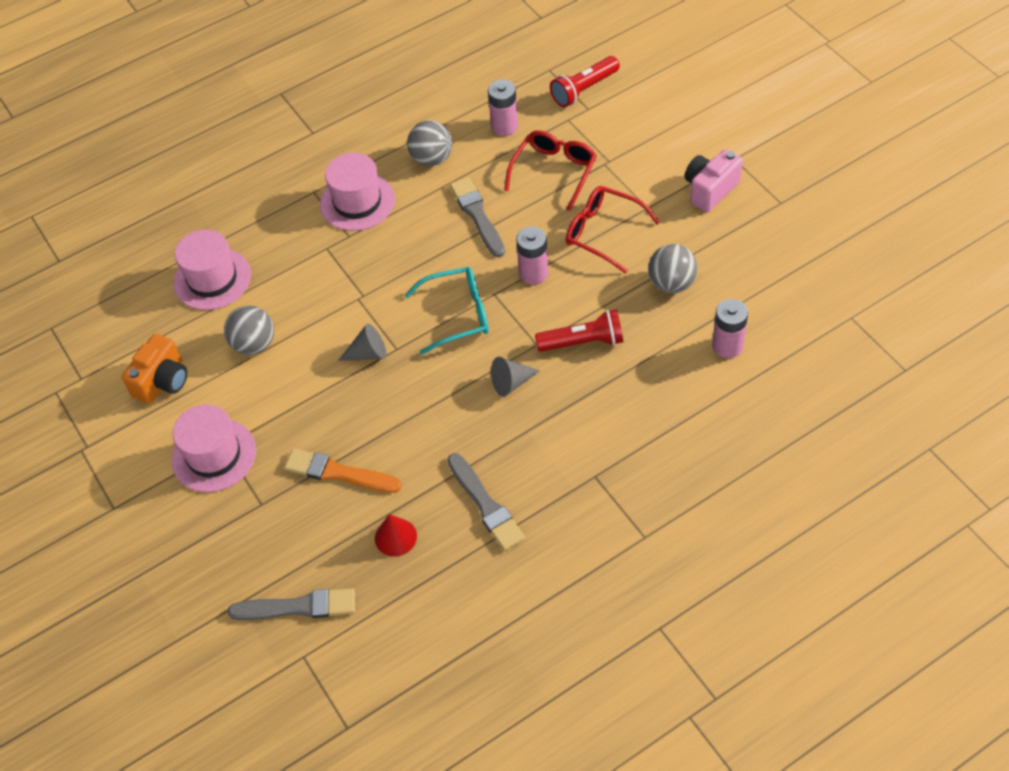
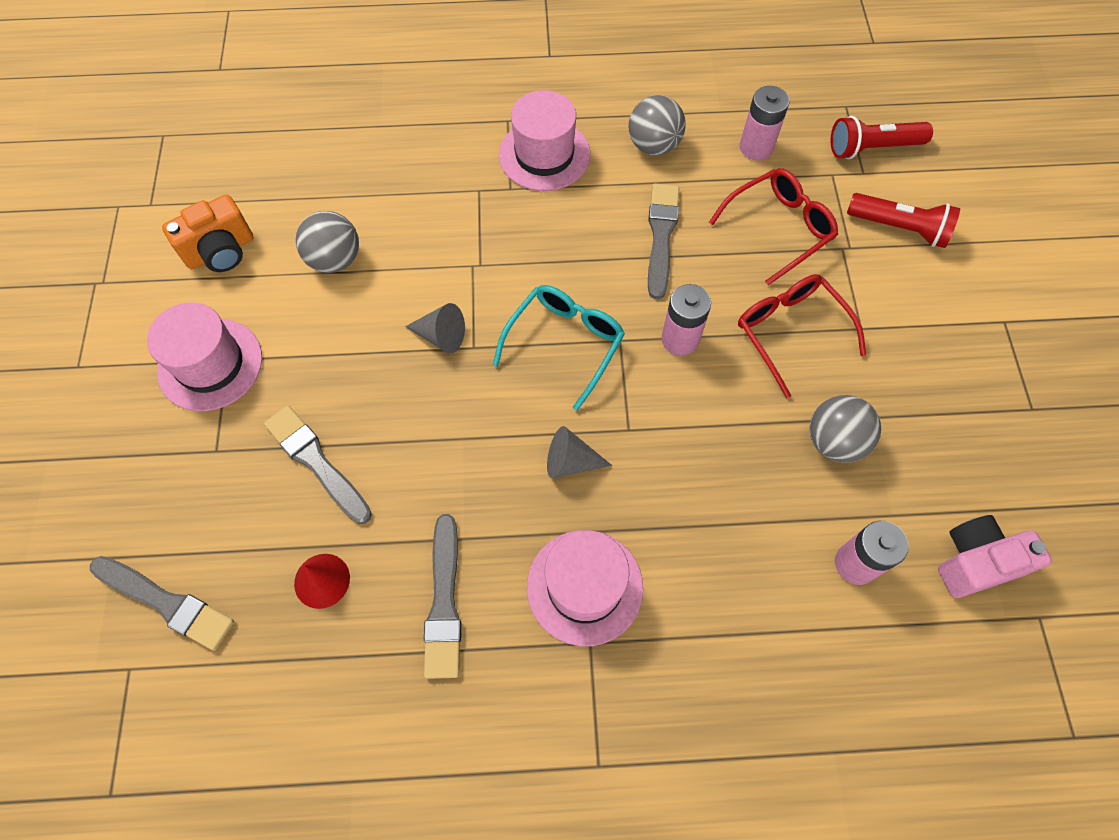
camera: 25 degrees right, 10 degrees up
(212, 279) = (345, 164): pink hat -> pink hat (584, 587)
(338, 473) = (316, 462): orange brush -> grey brush
(458, 314) = (565, 343): turquoise glasses -> turquoise glasses turned 75 degrees counterclockwise
(583, 342) = (684, 457): red flashlight -> red flashlight (899, 228)
(710, 190) = (952, 346): pink camera -> pink camera (975, 562)

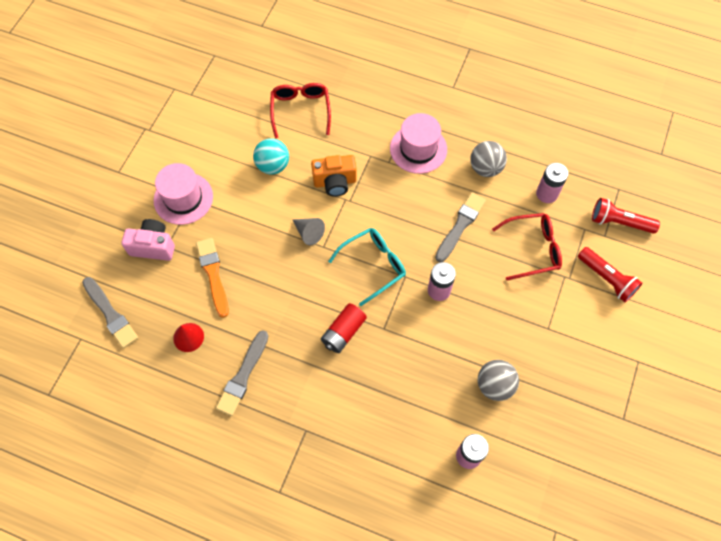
camera: 25 degrees right, 0 degrees up
(221, 251) = (215, 136): orange camera -> orange camera (335, 182)
(316, 462) = (213, 274): grey brush -> orange brush
(335, 259) = (273, 165): grey ball -> turquoise ball
(570, 462) = (343, 332): grey cone -> red battery
(584, 587) = (317, 401): pink hat -> none
(790, 332) = (505, 313): red glasses -> red glasses (300, 110)
(975, 562) = (536, 486): pink camera -> pink camera (153, 246)

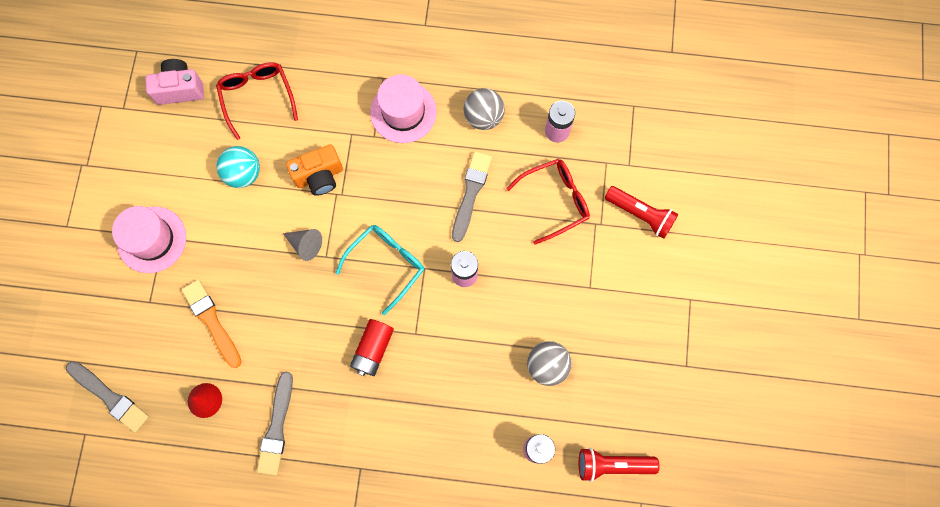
camera: 15 degrees left, 10 degrees up
(153, 246) = (134, 306): pink camera -> pink camera (180, 89)
(619, 222) = (641, 145): red flashlight -> red flashlight (612, 465)

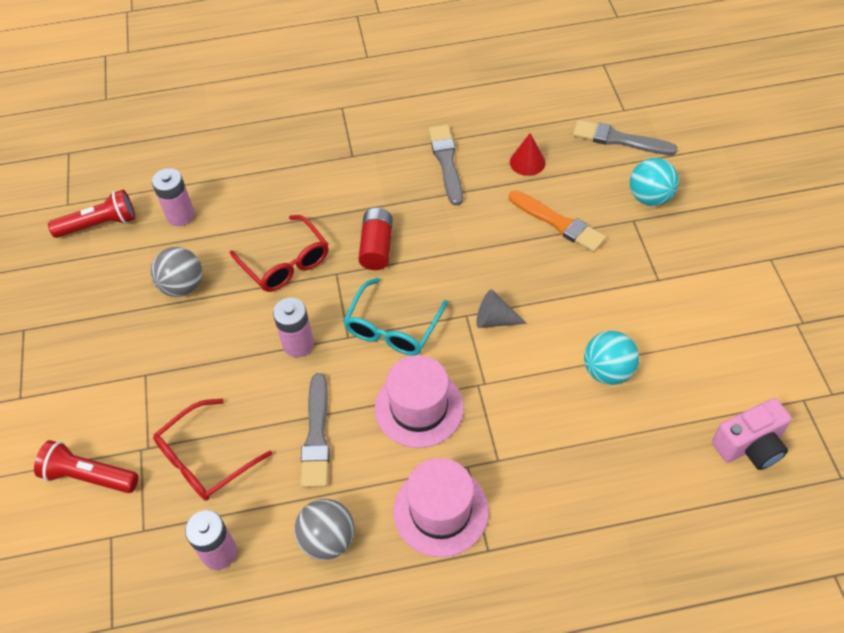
camera: 165 degrees right, 20 degrees down
(122, 321) = (650, 197): none -> turquoise ball
(152, 239) = (669, 274): pink hat -> pink hat (419, 407)
(257, 97) = (644, 468): red glasses -> red glasses (285, 263)
(319, 176) = (514, 396): orange camera -> none

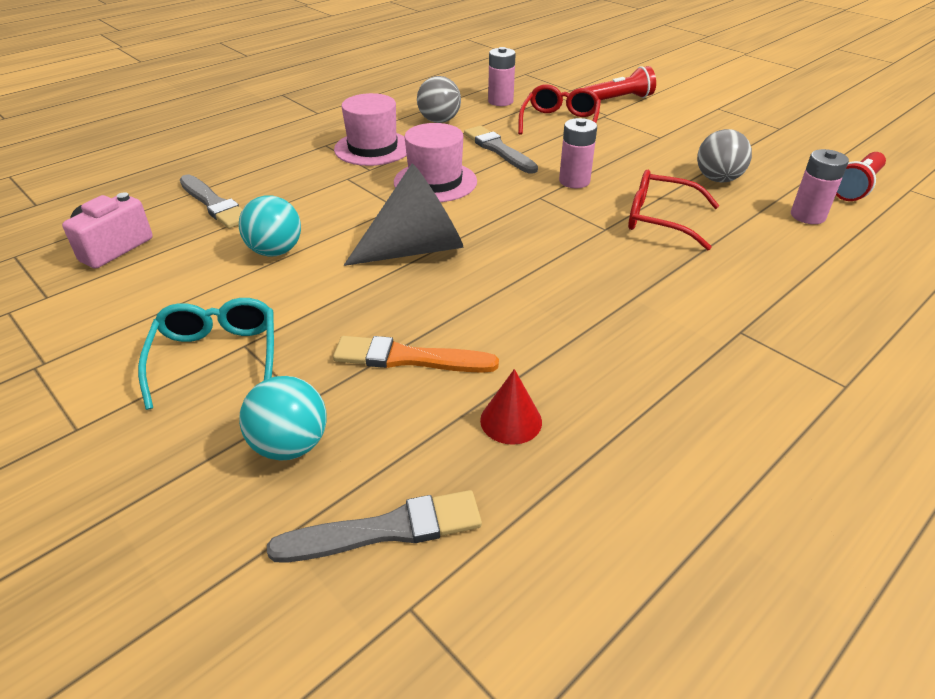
camera: 145 degrees right, 15 degrees down
(377, 247) = (593, 259): red battery -> none
(392, 328) = (507, 213): turquoise glasses -> turquoise glasses (217, 357)
(446, 162) = (620, 372): grey brush -> grey brush (214, 204)
(494, 320) = (416, 249): grey cone -> grey cone, size x2.04

